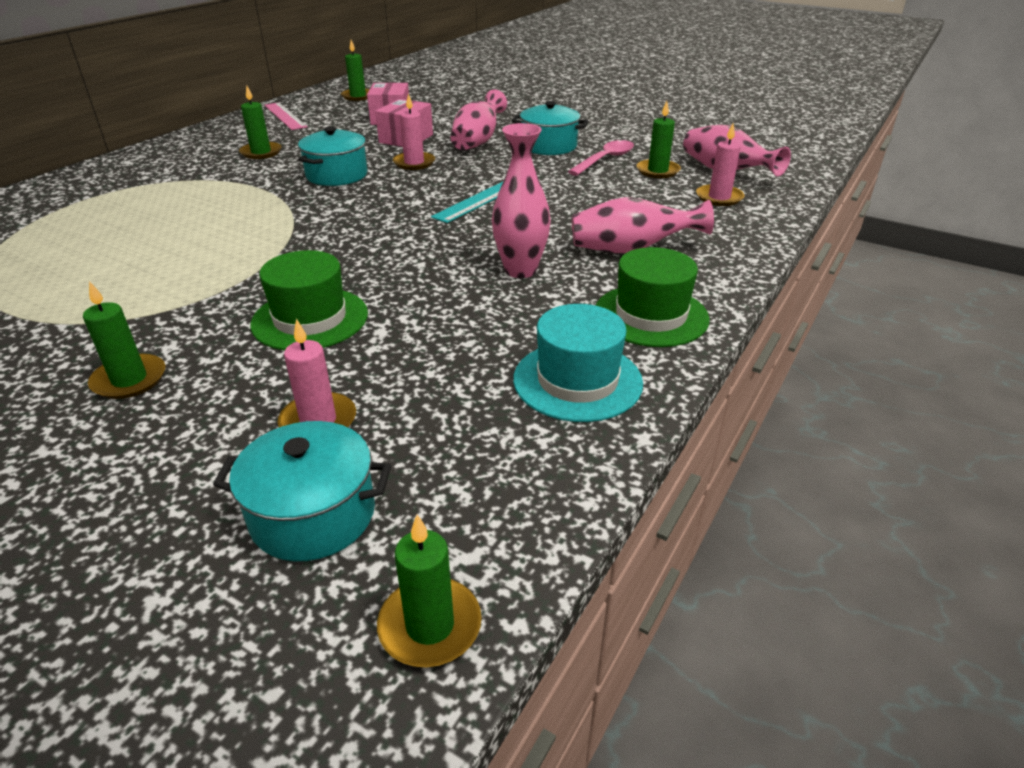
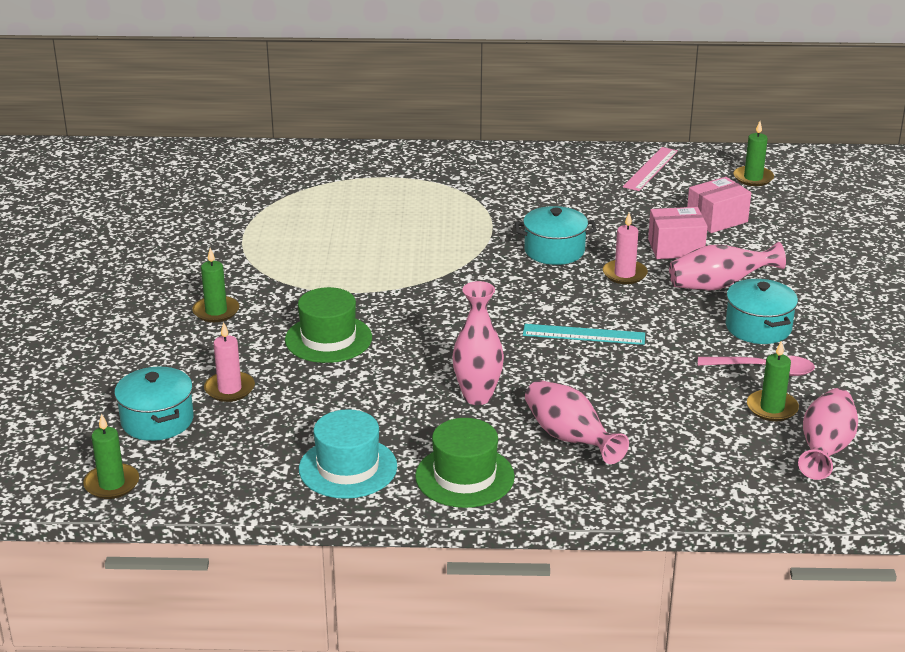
camera: 60 degrees right, 5 degrees down
(261, 152) = (557, 198): green candle -> none
(719, 197) = (744, 461): pink candle -> none

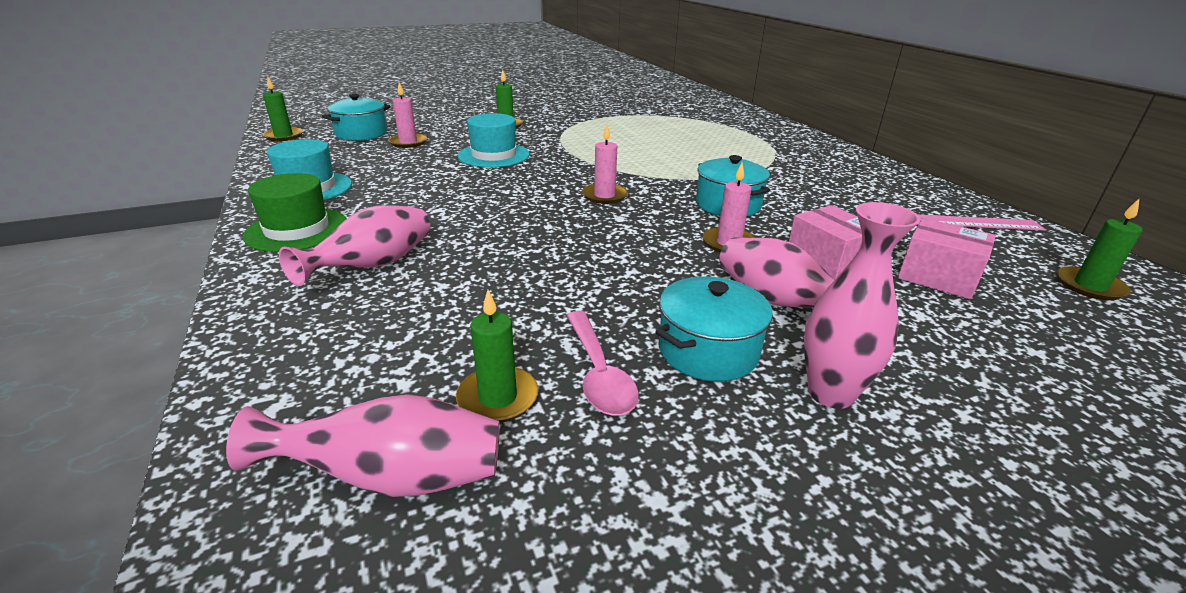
camera: 65 degrees right, 0 degrees up
(328, 339) = (494, 155): green hat -> turquoise hat
(477, 397) = (435, 214): pink vase -> pink vase (830, 393)
(493, 302) = (604, 196): none -> pink candle
(583, 335) = (583, 242): turquoise ruler -> none

